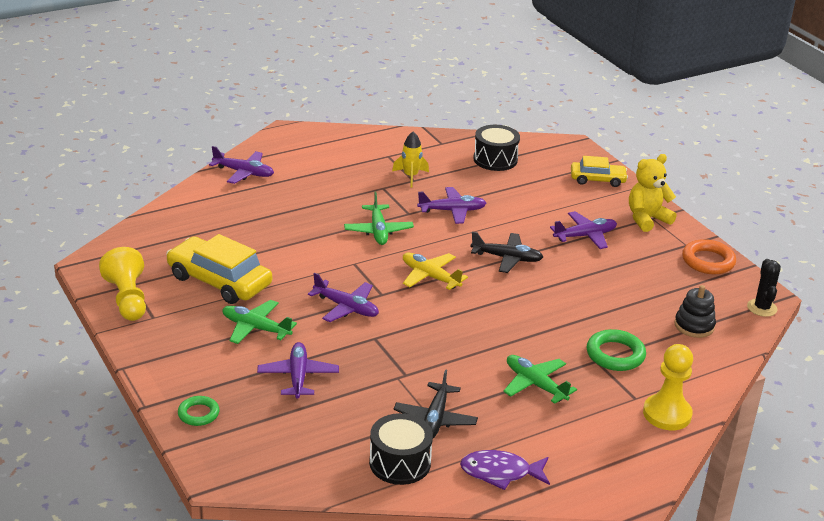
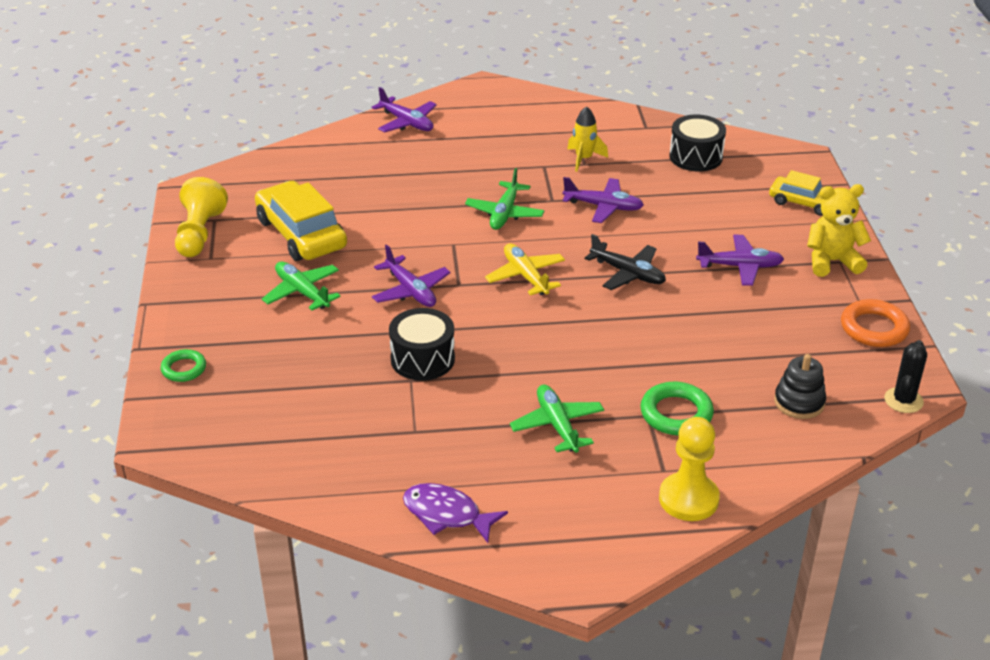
camera: 25 degrees right, 5 degrees up
(298, 376) = (308, 354): purple plane -> none
(400, 463) = (347, 474): black drum -> black drum (422, 359)
(435, 419) = (418, 436): black plane -> none

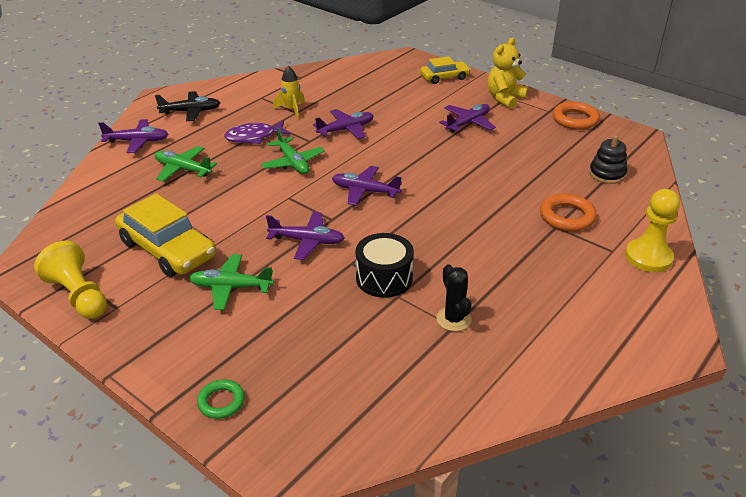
camera: 45 degrees left, 0 degrees up
(301, 233) = (167, 249): yellow car -> yellow car turned 150 degrees counterclockwise
(447, 514) = (556, 363): purple fish -> purple fish (254, 137)
(525, 276) = (365, 191): yellow plane -> purple plane
(557, 425) = (523, 264): green plane -> green plane (183, 169)
(628, 273) = (419, 158): black plane -> black plane (191, 111)
(676, 414) = (567, 216): green ring -> orange ring
(696, 157) = (353, 80): black drum -> none
(903, 400) = (643, 145): black cactus -> black cactus (453, 319)

